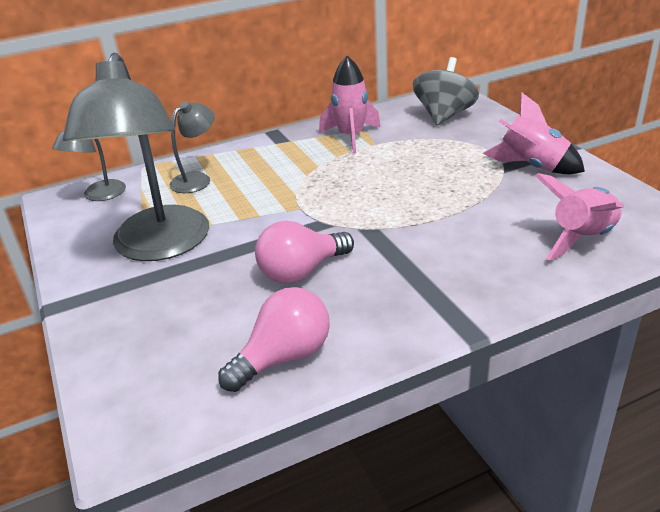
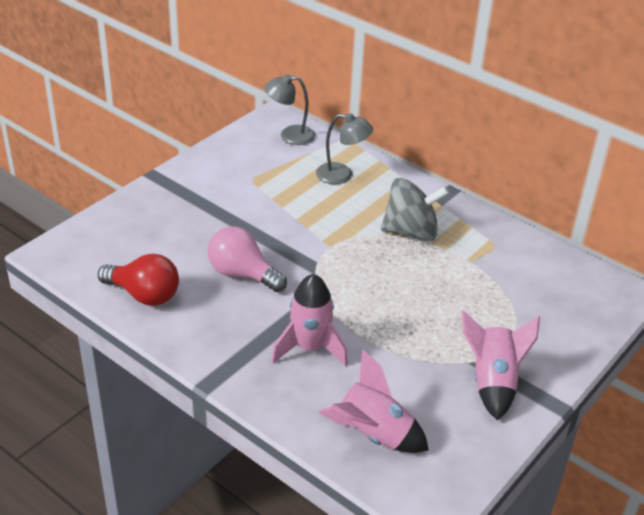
camera: 60 degrees right, 5 degrees up
(159, 247) = (239, 192): grey lamp -> none
(284, 357) = (144, 295): pink light bulb -> red light bulb
(351, 137) = (474, 241): pink rocket -> pink rocket (310, 348)
(444, 116) = (566, 295): grey spinning top -> grey spinning top (411, 232)

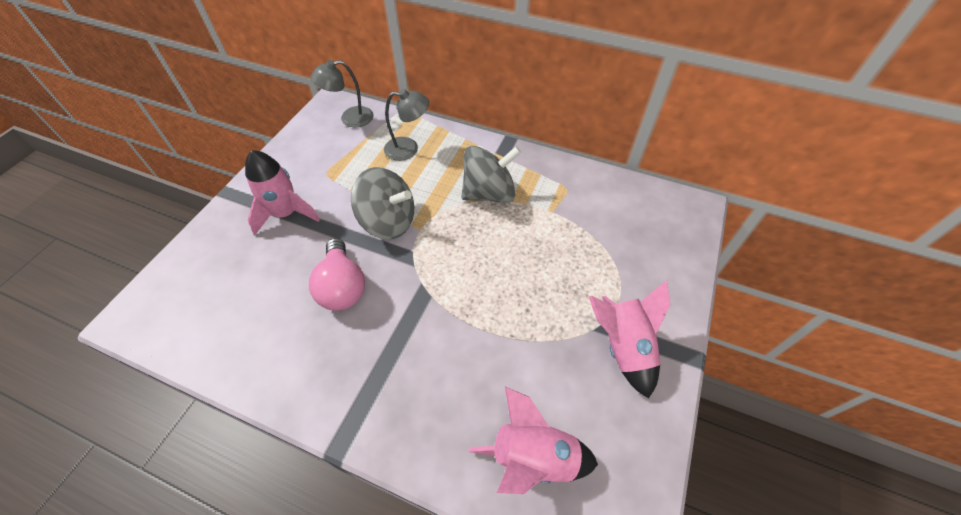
camera: 15 degrees left, 15 degrees up
(144, 295) = (243, 344): red light bulb -> none
(242, 274) = (342, 287): pink light bulb -> pink light bulb turned 120 degrees counterclockwise
(301, 233) = (388, 221): none -> grey spinning top
(310, 348) = (435, 361): pink rocket -> pink rocket (286, 214)

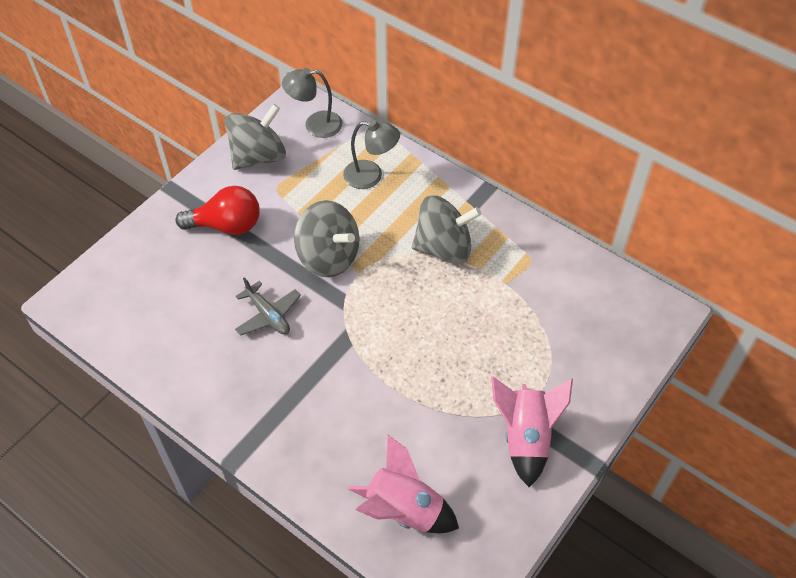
camera: 15 degrees right, 0 degrees up
(286, 214) = (227, 225): pink rocket -> red light bulb
(305, 151) = (258, 156): none -> grey spinning top
(342, 287) = (268, 315): pink light bulb -> grey plane

